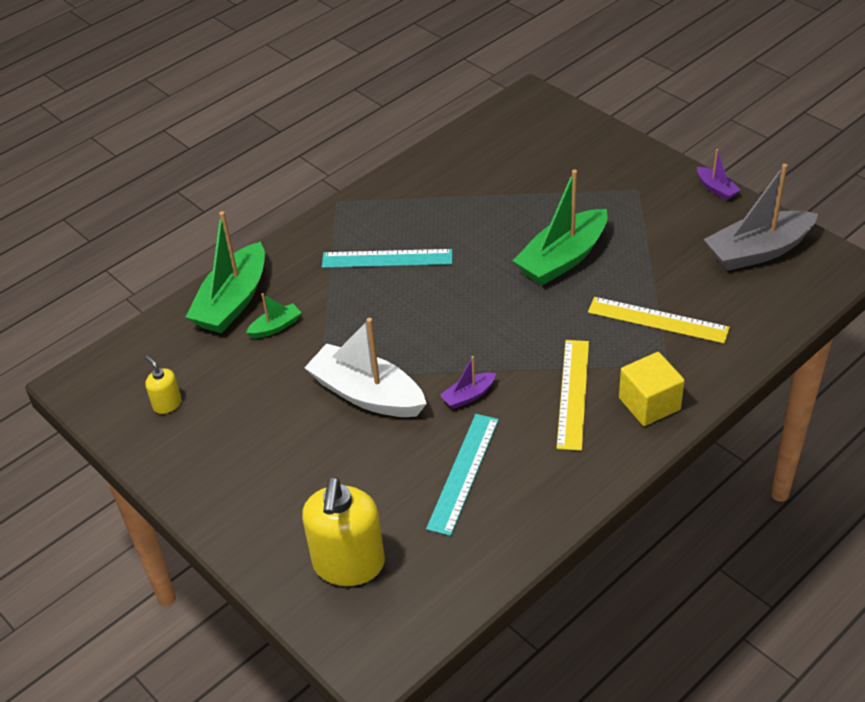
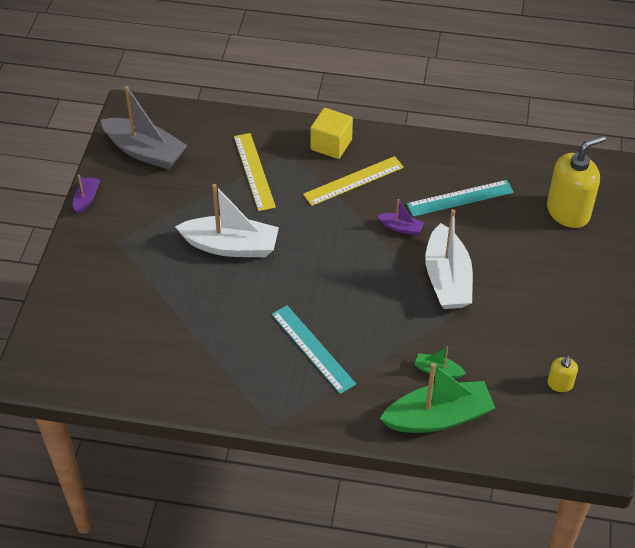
camera: 130 degrees left, 5 degrees up
(562, 259) = (231, 246): green boat -> white boat

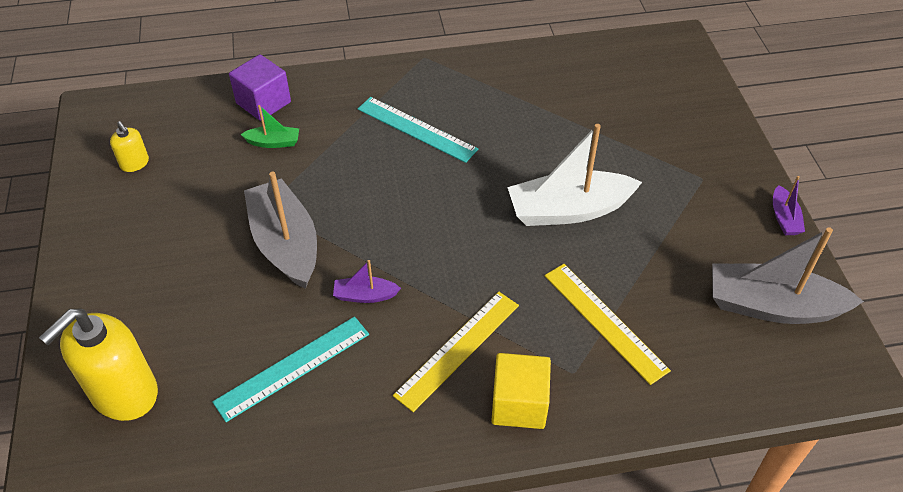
camera: 160 degrees right, 0 degrees up
(438, 417) = (263, 103): green boat -> purple cube
(447, 279) = (285, 243): white boat -> grey boat
(560, 384) = (135, 163): yellow soap dispenser -> yellow soap dispenser turned 150 degrees clockwise

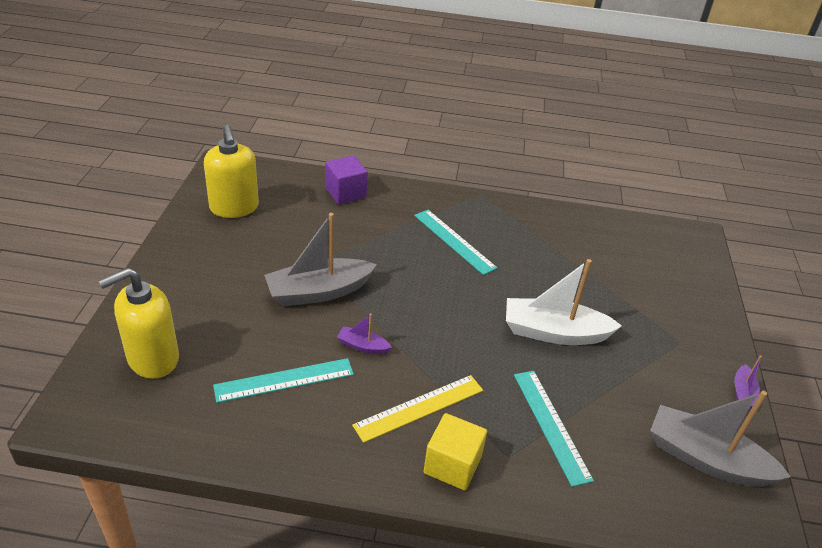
camera: 15 degrees right, 10 degrees down
(135, 163) = (234, 208): yellow soap dispenser -> yellow soap dispenser, size x2.10
(273, 142) = (341, 221): green boat -> none
(285, 243) = (318, 292): grey boat -> grey boat turned 105 degrees counterclockwise
(605, 321) = (551, 425): yellow ruler -> turquoise ruler

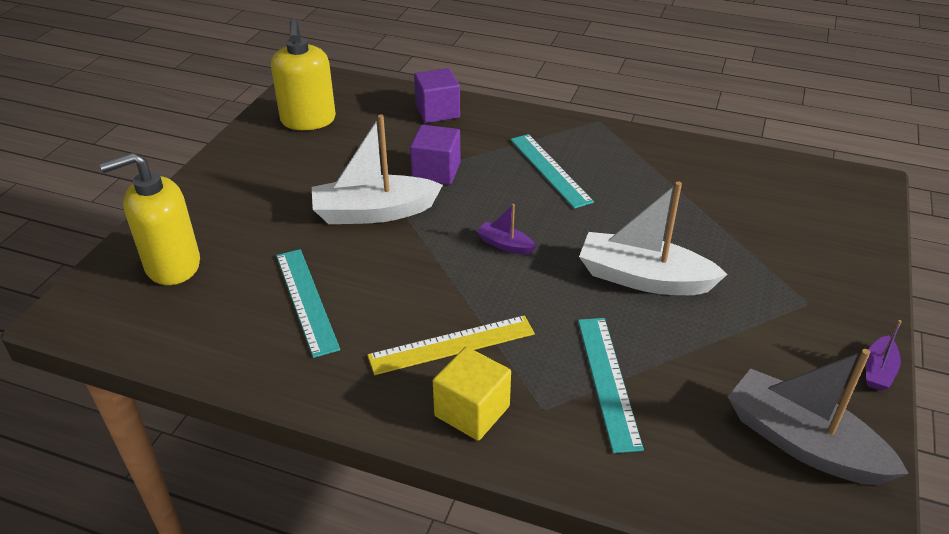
camera: 15 degrees right, 0 degrees up
(284, 380) = (306, 300): turquoise ruler -> turquoise ruler turned 75 degrees clockwise
(318, 292) = (374, 212): grey boat -> white boat
(360, 249) = (436, 171): none -> purple cube
(363, 346) = (406, 273): purple boat -> purple boat (505, 245)

